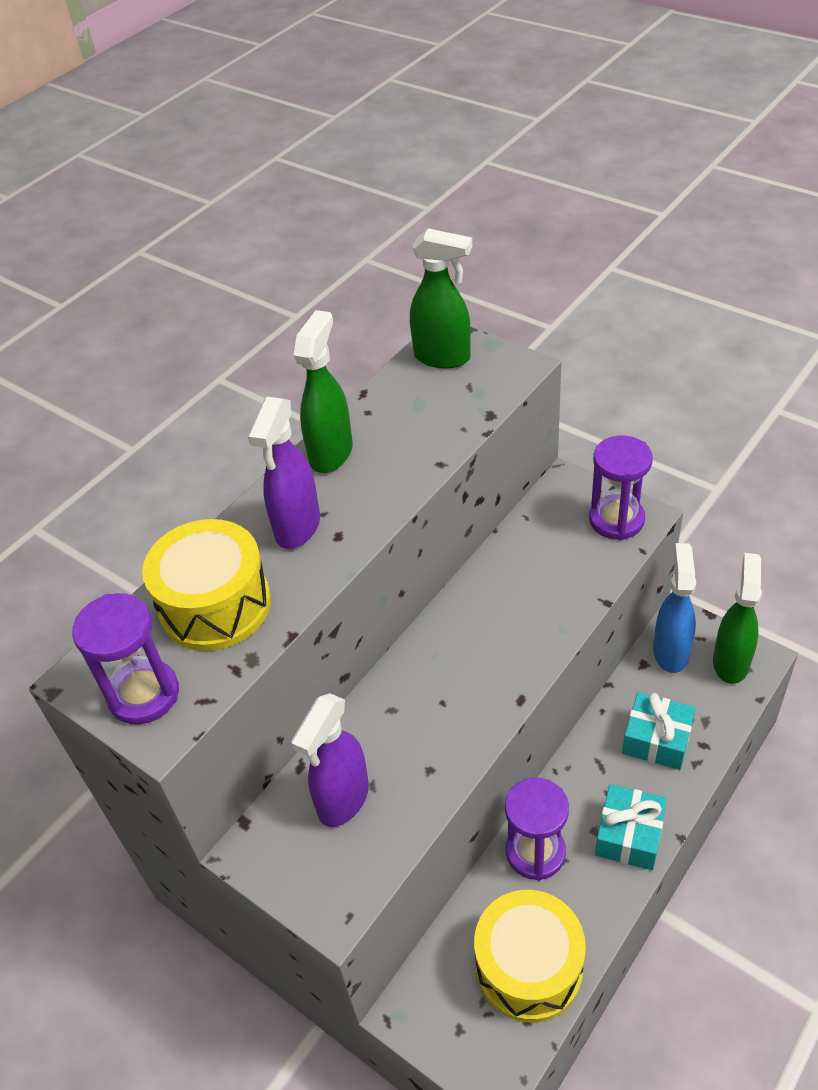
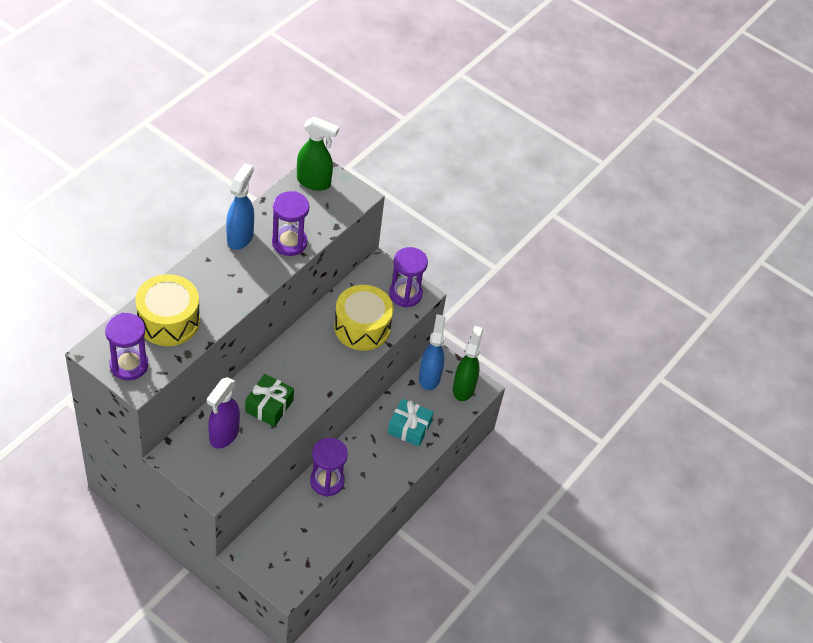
camera: 10 degrees left, 5 degrees up
(297, 528) = (217, 281): purple spray bottle -> none
(331, 453) = (240, 237): green spray bottle -> blue spray bottle
(415, 450) = (289, 242): none -> purple hourglass
(417, 735) = (269, 406): none -> green gift
(529, 967) = (313, 539): yellow drum -> yellow drum (362, 327)
(629, 835) = (382, 478): turquoise gift -> none

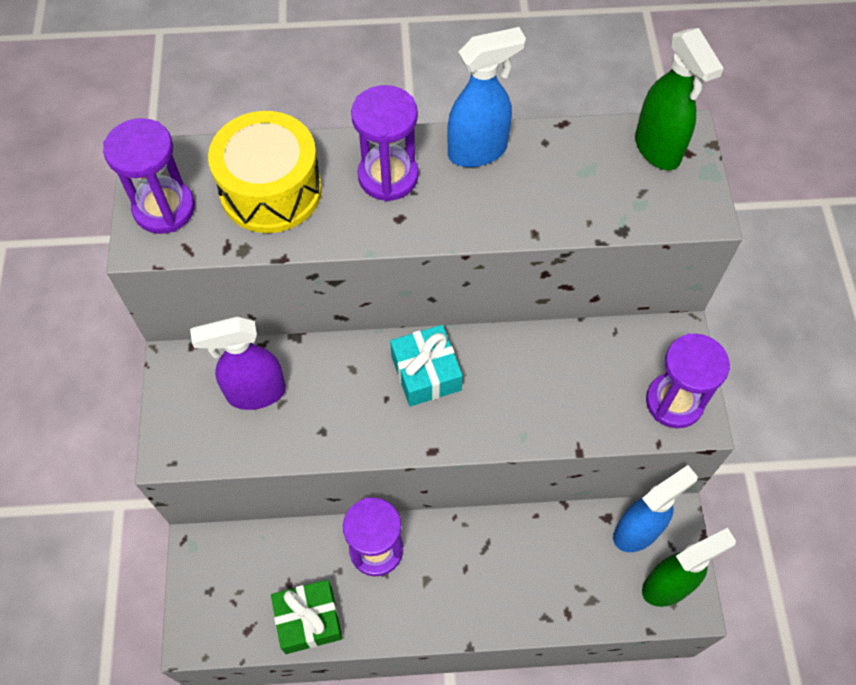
camera: 55 degrees right, 10 degrees up
(269, 406) = (344, 402): green gift -> green gift (308, 620)
(289, 242) = (533, 205): purple hourglass -> purple hourglass (388, 176)
(362, 327) = (568, 399): yellow drum -> none
(409, 428) = (543, 574): turquoise gift -> turquoise gift (426, 373)

